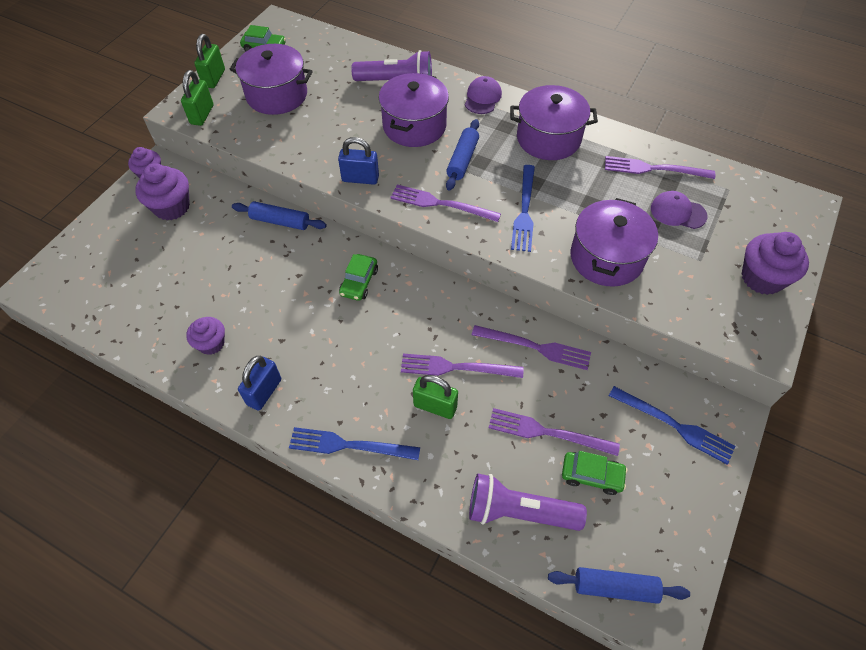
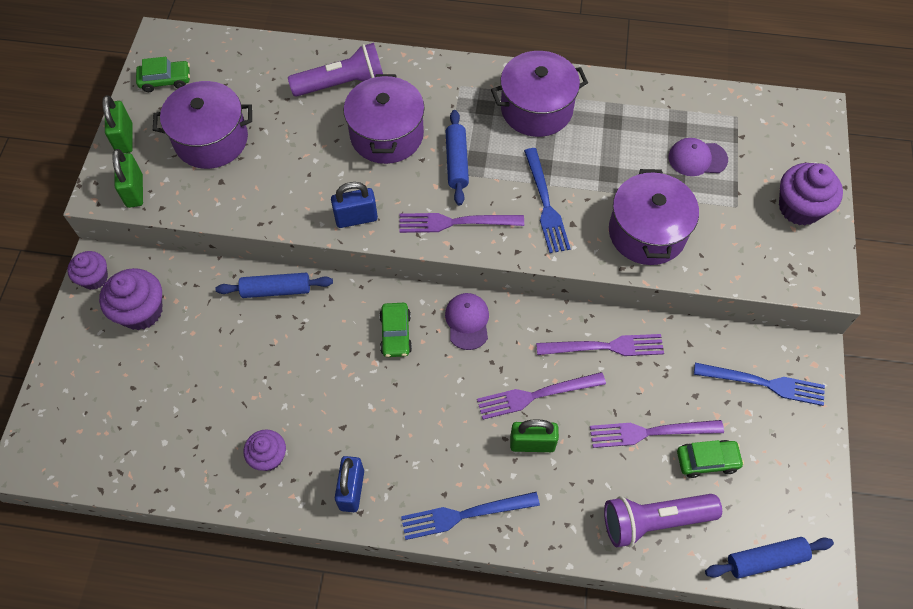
camera: 20 degrees left, 5 degrees up
(482, 98) = (446, 77): purple cap -> purple cap (467, 321)
(654, 169) = (657, 114): purple fork -> none

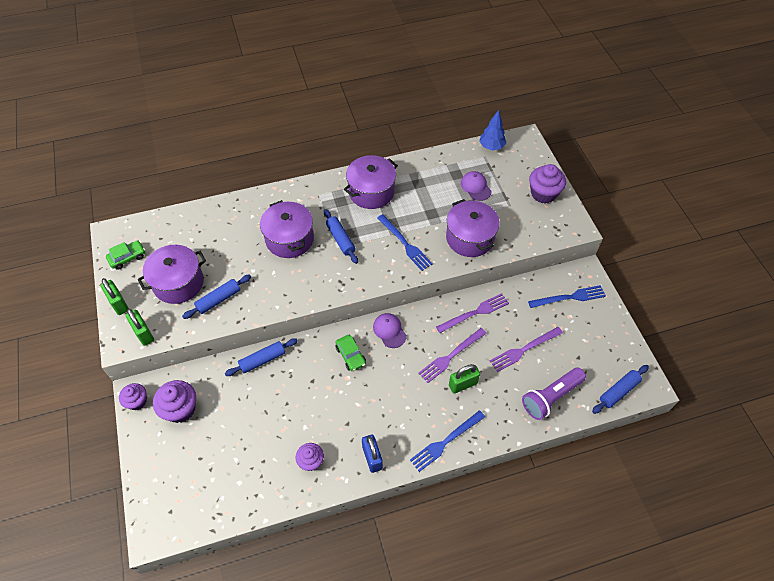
camera: 25 degrees left, 5 degrees down
(250, 183) = (218, 300): none -> blue rolling pin
(342, 84) = (245, 219): purple flashlight -> none
(356, 218) = (297, 295): blue padlock -> none
(456, 222) = (358, 274): purple fork -> none
(697, 158) = (475, 187): purple cap -> purple cap turned 90 degrees clockwise
(707, 460) = (561, 352): green car -> none
(754, 105) = (491, 147): none -> blue tree

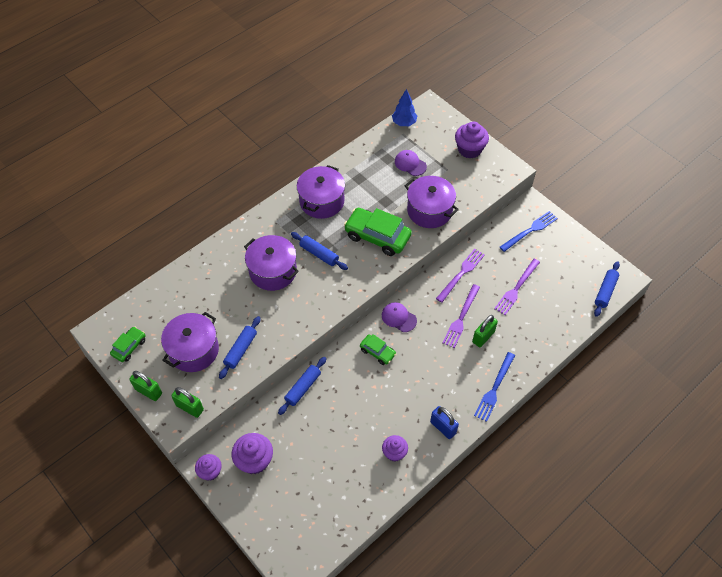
camera: 25 degrees left, 0 degrees up
(405, 244) = (377, 236): blue fork -> green car
(551, 397) = (557, 318): purple flashlight -> none

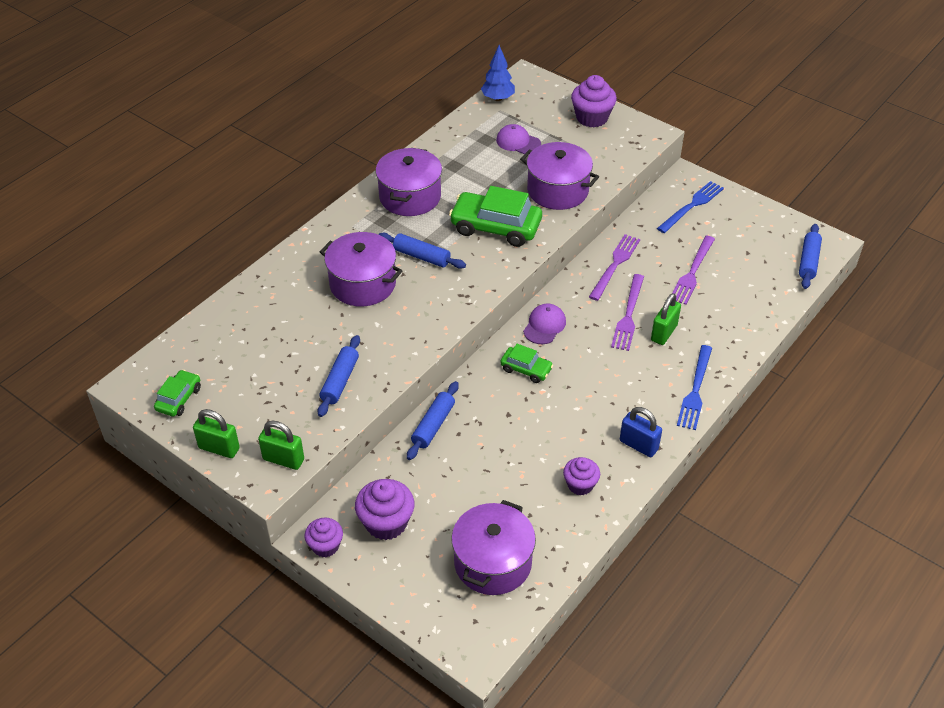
camera: 10 degrees left, 10 degrees down
(193, 350) = (273, 390): purple pot -> purple pot (493, 562)
(398, 318) = (544, 326): purple cap -> purple cap turned 90 degrees clockwise

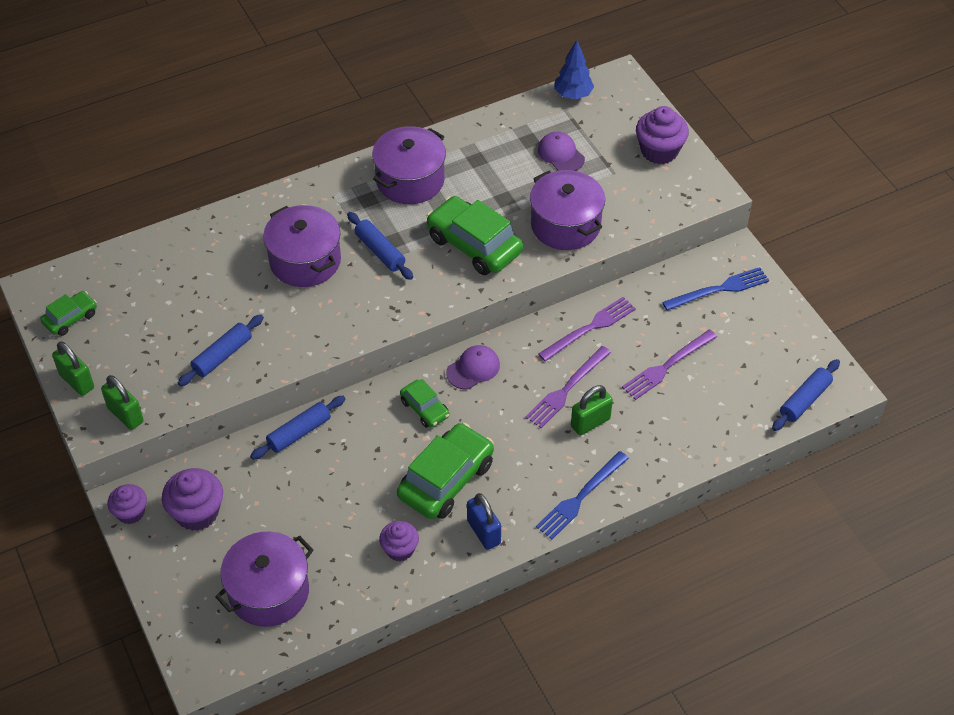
camera: 25 degrees right, 5 degrees up
(581, 417) = (446, 480): none -> green car

